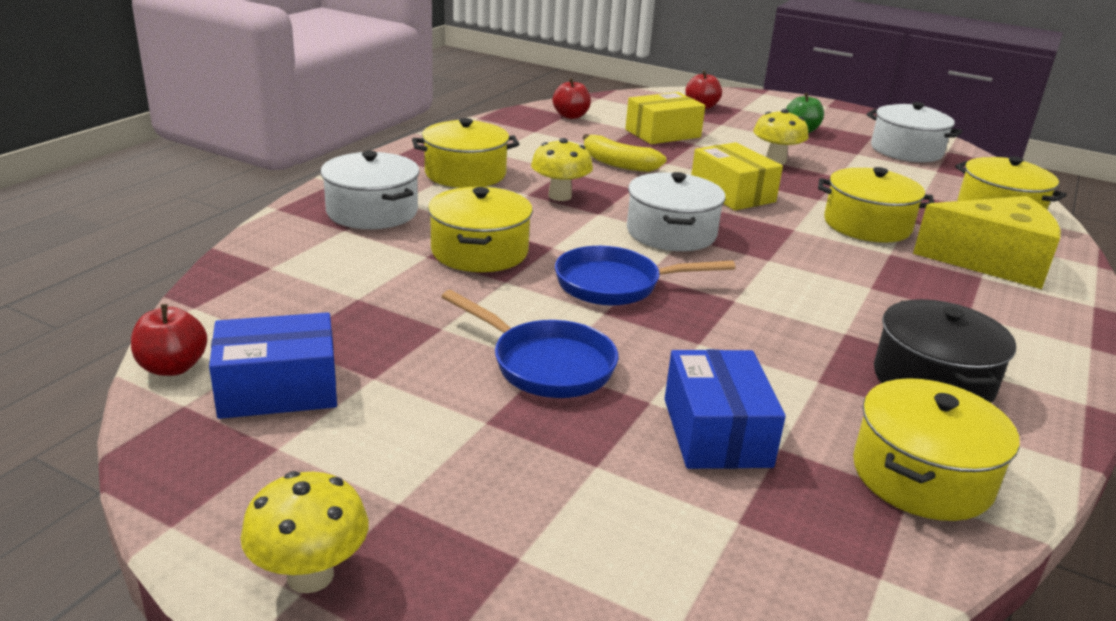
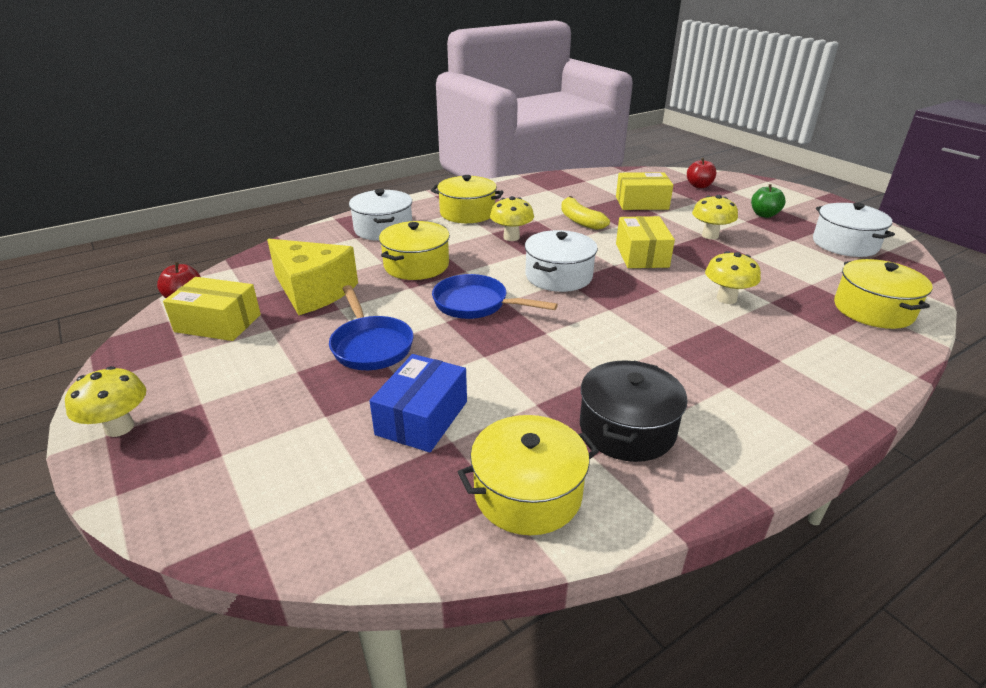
camera: 30 degrees right, 5 degrees up
(278, 389) = (218, 323): blue box -> yellow box
(571, 116) = (587, 182): red apple -> none
(867, 225) = (726, 298): yellow pot -> yellow mushroom
(992, 262) = (808, 350): yellow cheese -> yellow cheese (313, 291)

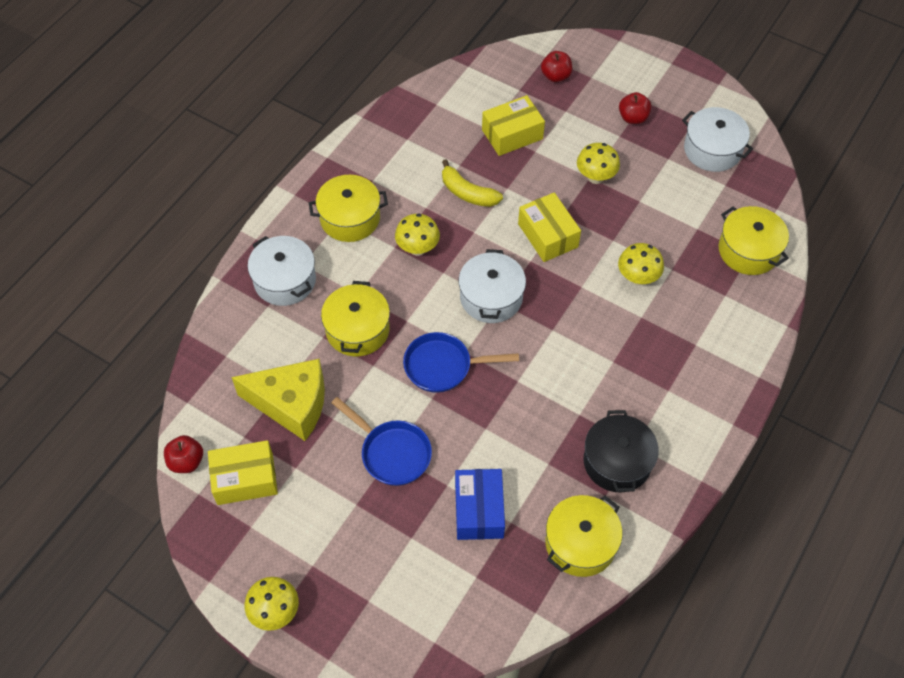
camera: 25 degrees left, 25 degrees up
(764, 215) = (633, 118): green apple -> red apple

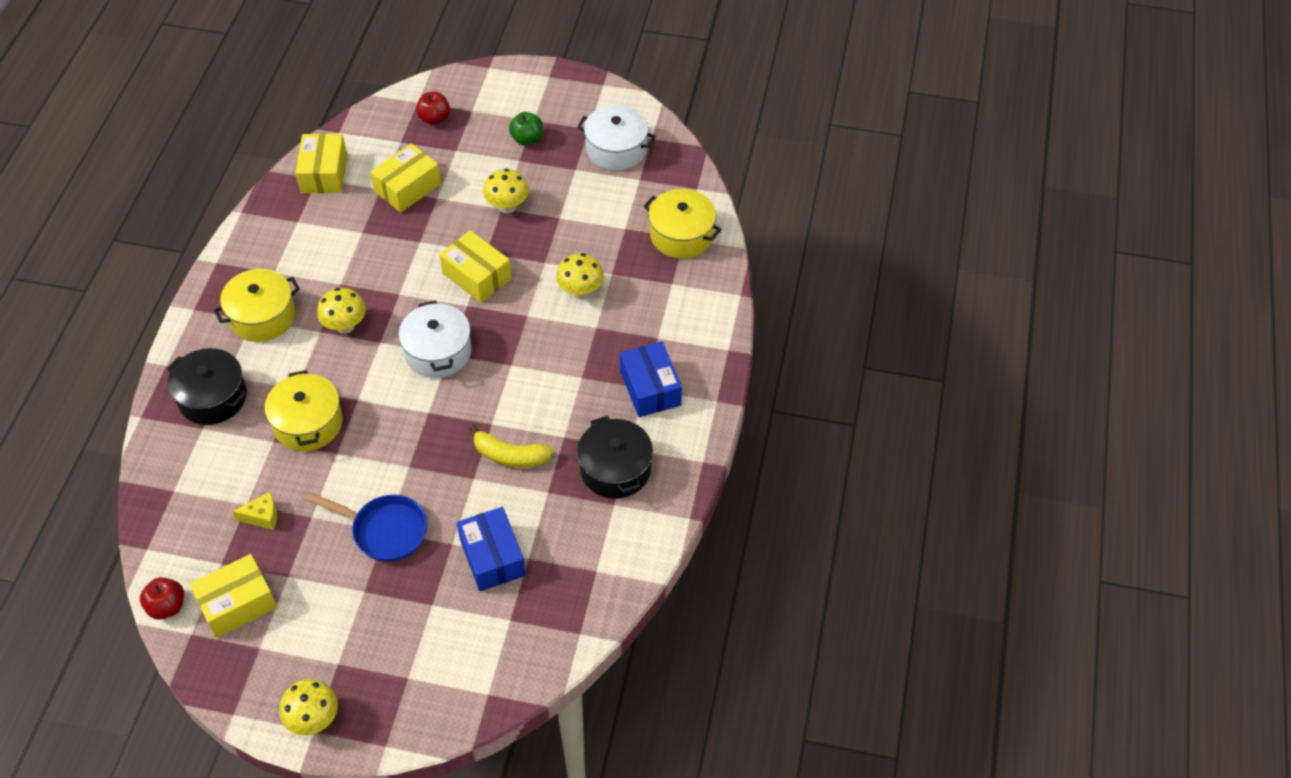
camera: 20 degrees left, 5 degrees down
(285, 280) = (212, 397): white pot -> black pot
(292, 404) = (262, 516): yellow cheese -> yellow cheese, size x0.43
(443, 101) = (324, 173): none -> yellow box
(443, 366) = (410, 432): blue pan -> none
(467, 193) = (380, 257): yellow banana -> yellow banana (510, 456)
(580, 543) = (603, 556): yellow pot -> none
(633, 118) = (527, 139): red apple -> green apple
(673, 392) = (650, 388): none -> blue box

